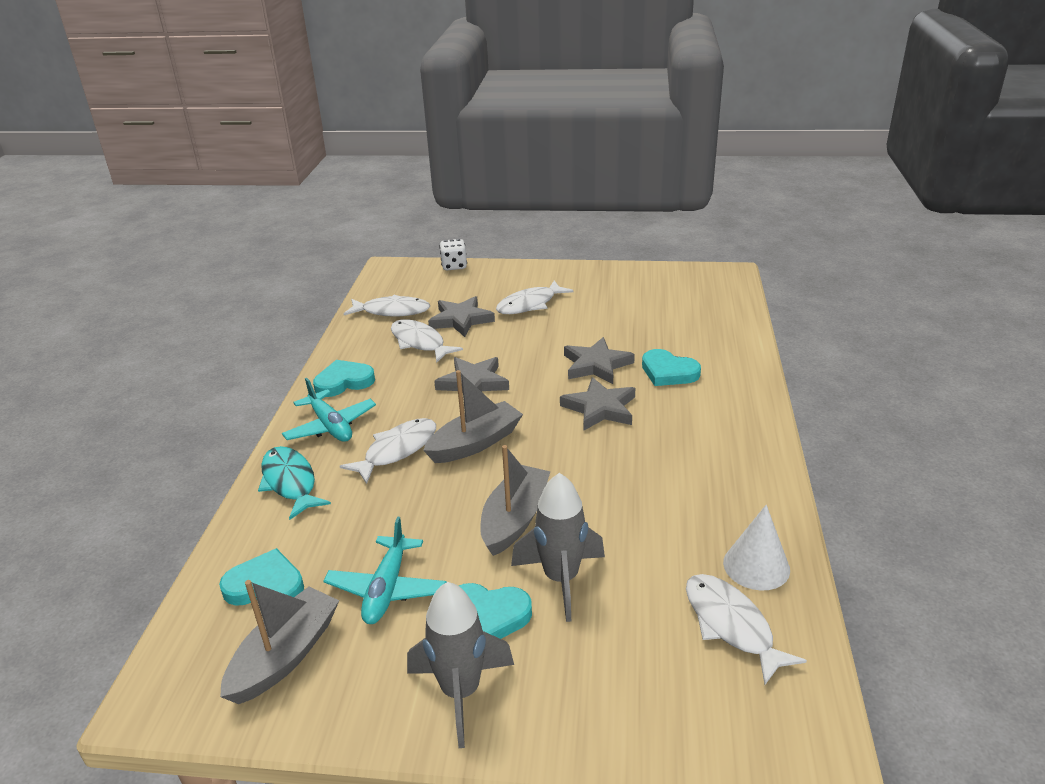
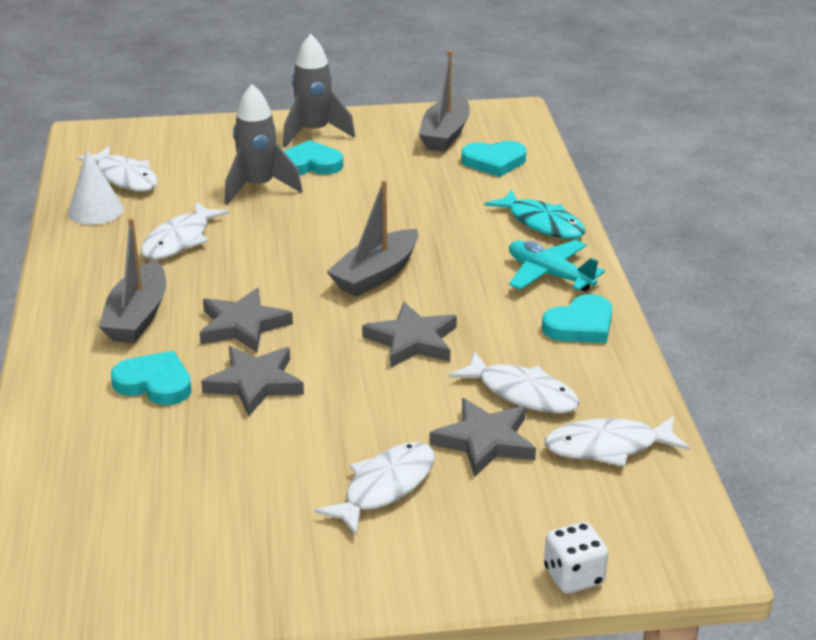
camera: 165 degrees right, 0 degrees up
(387, 589) = (396, 169): turquoise plane -> none
(397, 450) = (456, 259): white fish -> white fish (179, 240)
(515, 519) = (309, 219): grey boat -> grey boat (137, 317)

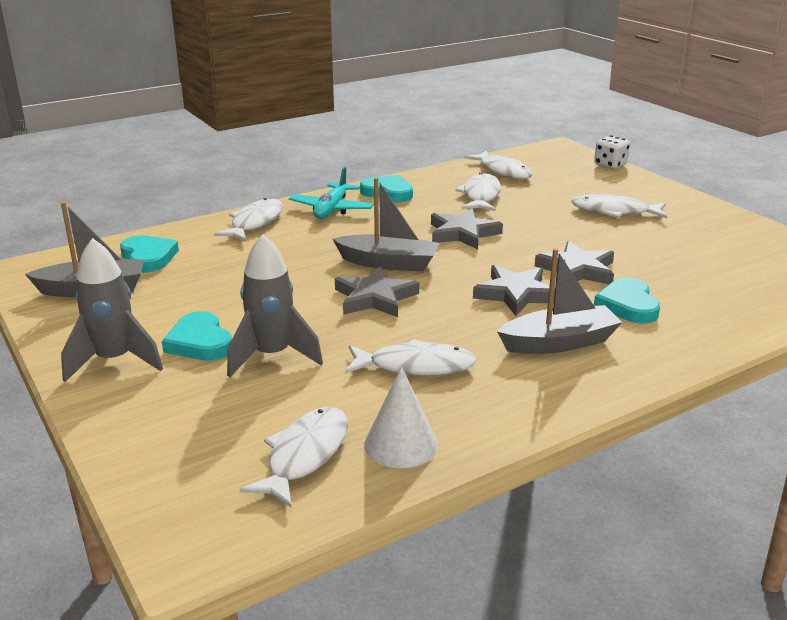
camera: 115 degrees left, 5 degrees down
(485, 441) = (539, 197): grey star -> grey star (375, 298)
(542, 223) = (255, 223): turquoise fish -> white fish

